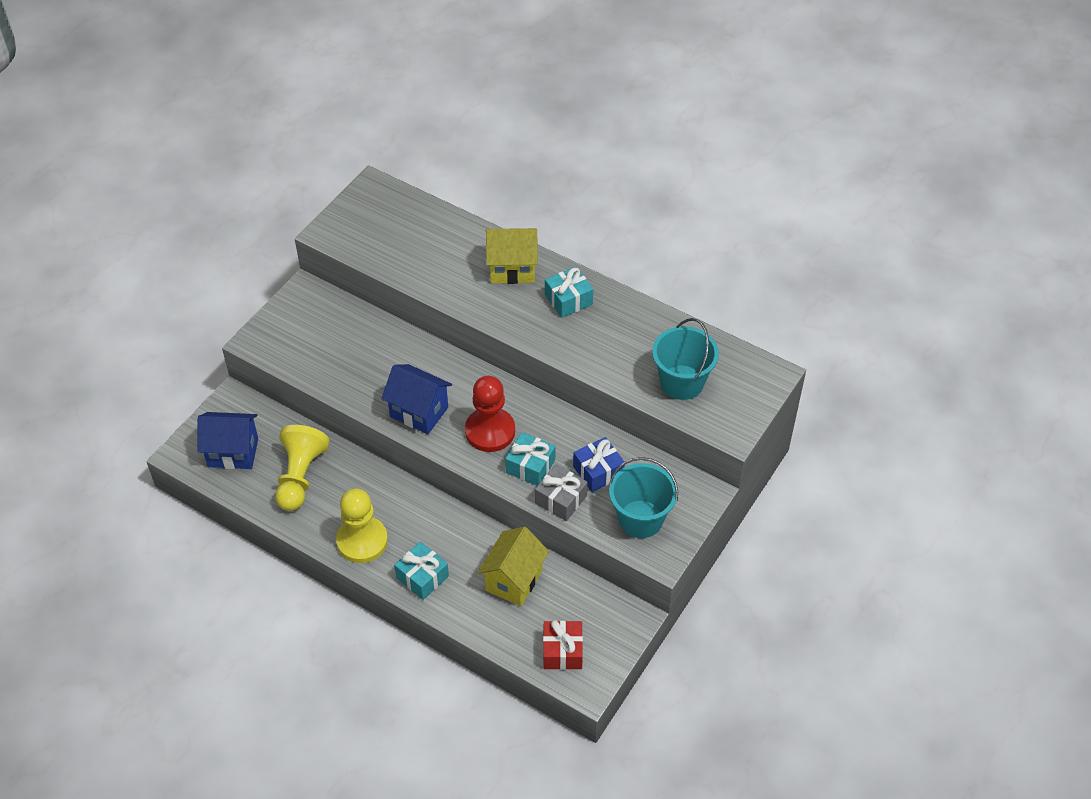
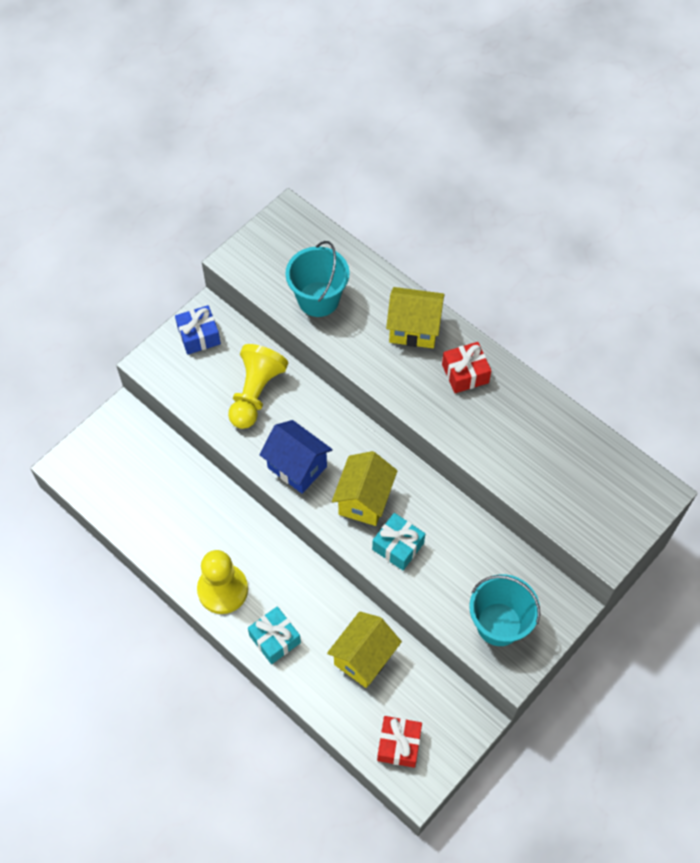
camera: 10 degrees right, 10 degrees up
(233, 452) = (113, 472): blue house -> none
(300, 476) = (174, 509): yellow pawn -> yellow pawn (255, 393)
(490, 431) = (364, 500): red pawn -> yellow house
(561, 499) = (422, 588): grey gift -> none
(568, 300) = (465, 373): turquoise gift -> red gift
(598, 471) = (465, 563): blue gift -> blue gift (199, 336)
(681, 382) = (565, 487): turquoise bucket -> turquoise bucket (318, 299)

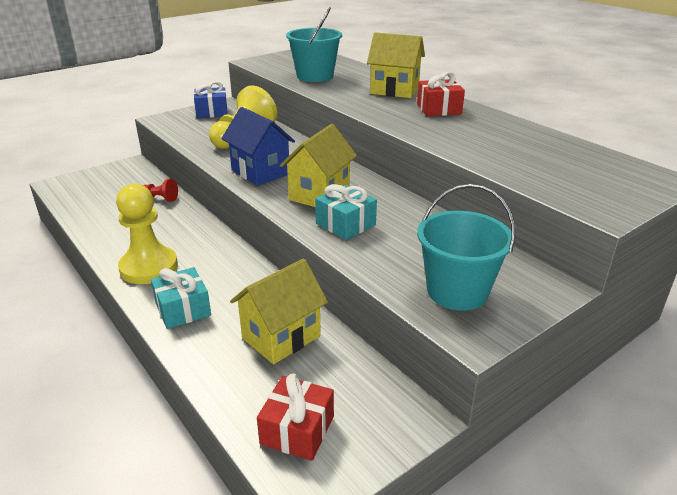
camera: 10 degrees right, 30 degrees down
(185, 476) = (160, 198): none -> red pawn

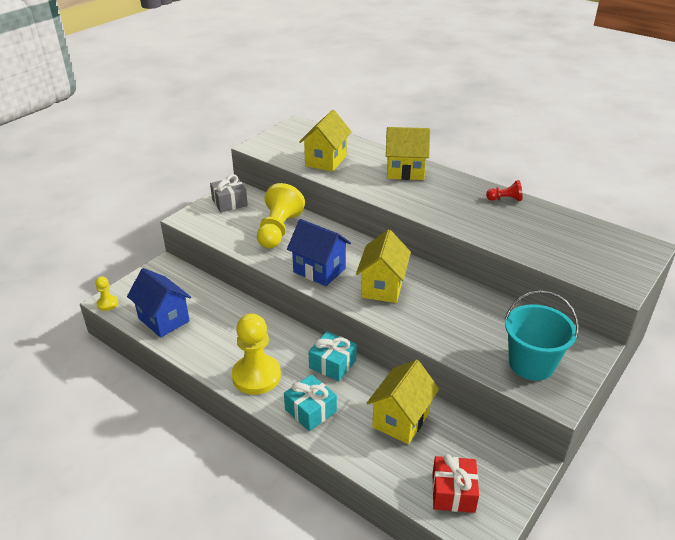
camera: 15 degrees left, 5 degrees up
(53, 186) = (107, 304): none -> yellow pawn
(95, 206) = (164, 319): none -> blue house
(160, 198) = (218, 301): red pawn -> red pawn (505, 199)
(212, 112) = (229, 202): blue gift -> grey gift
(315, 76) = (325, 161): turquoise bucket -> yellow house
(345, 224) = (420, 315): turquoise gift -> turquoise gift (332, 364)
(439, 109) = (453, 191): red gift -> none

